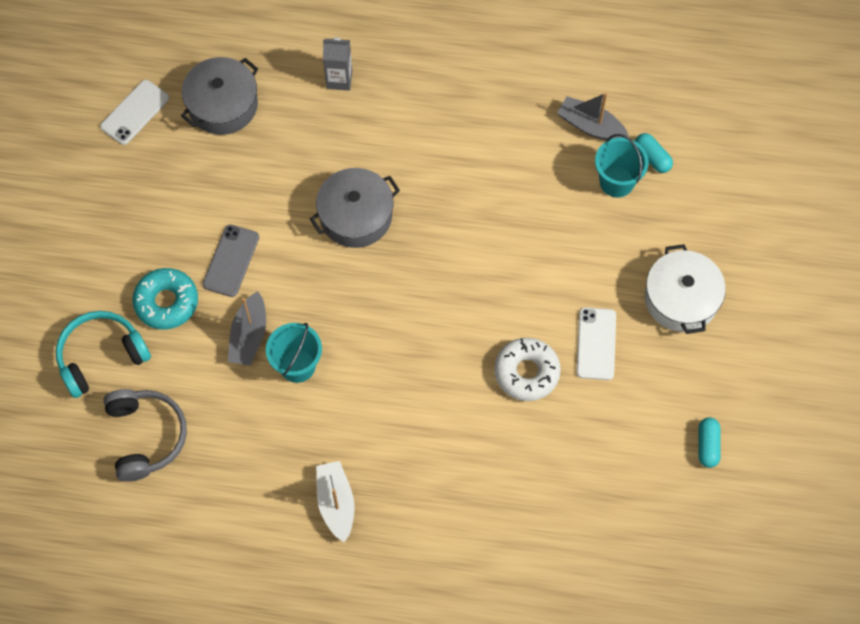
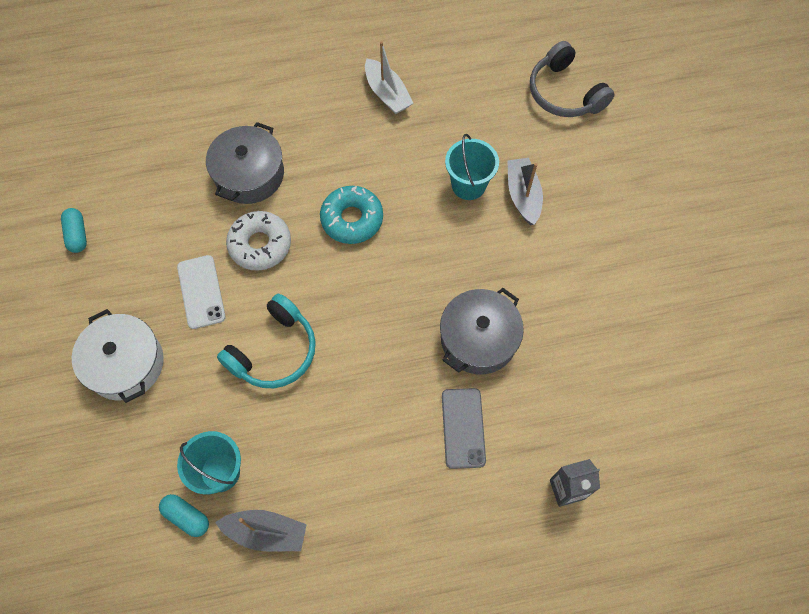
camera: 160 degrees right, 0 degrees up
(101, 357) = (638, 139): turquoise headphones -> turquoise headphones (274, 351)
(135, 112) = (754, 372): white phone -> none
(166, 302) = (611, 200): turquoise donut -> turquoise donut (352, 219)
(222, 105) = (672, 412): grey pot -> grey pot (249, 174)
(231, 261) = (574, 255): grey phone -> grey phone (463, 428)

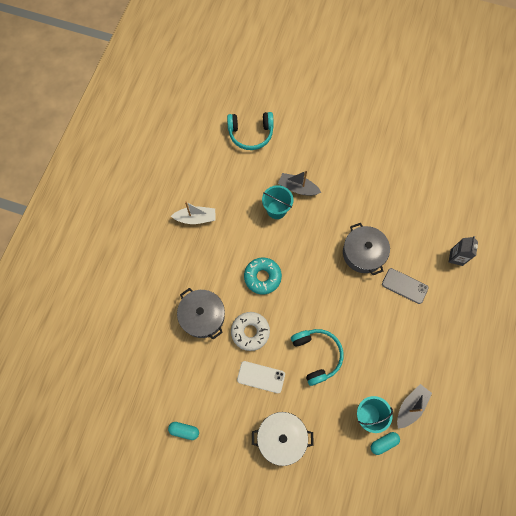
camera: 60 degrees left, 5 degrees up
(565, 93) = (250, 133): grey headphones -> turquoise headphones

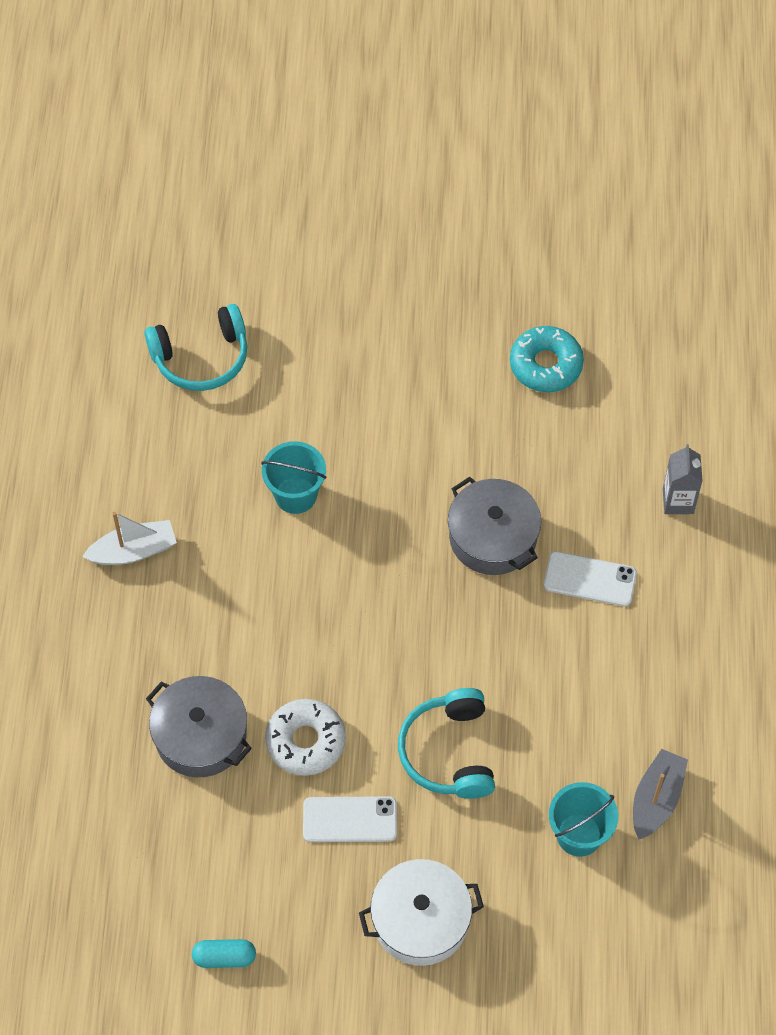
camera: 15 degrees left, 10 degrees down
(262, 277) = (302, 631): turquoise donut -> turquoise donut (545, 365)
(298, 188) = (328, 442): grey boat -> none
(316, 355) = (449, 752): turquoise headphones -> turquoise headphones turned 150 degrees counterclockwise
(383, 443) = (620, 878): turquoise capsule -> none
(404, 286) = (590, 579): grey phone -> white phone

